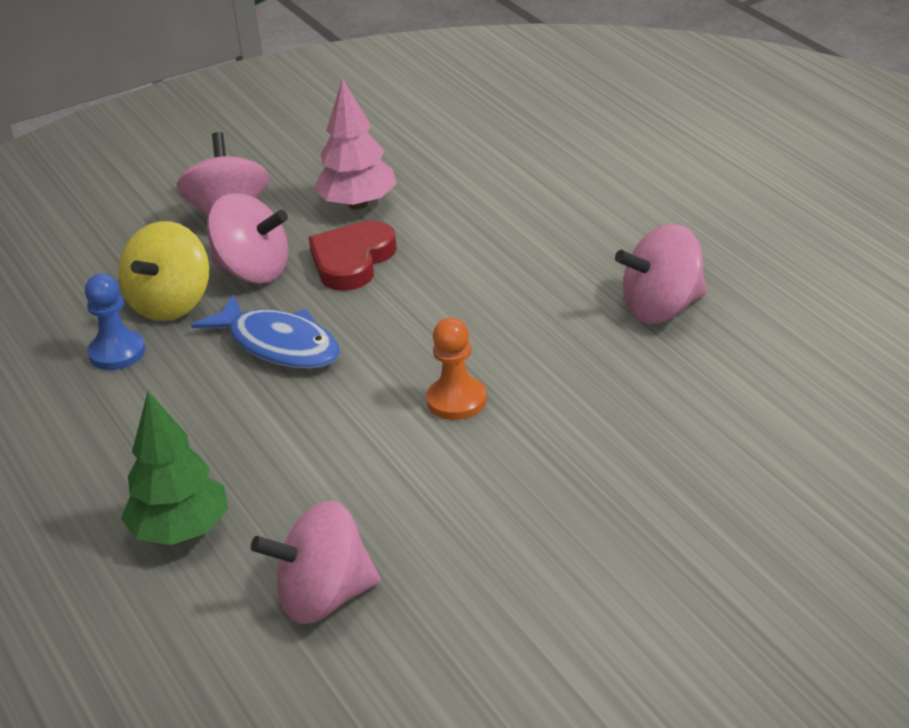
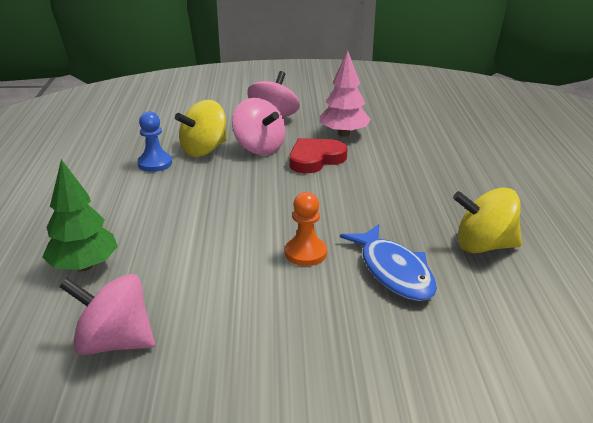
camera: 25 degrees right, 5 degrees down
(279, 345) = (236, 187): blue fish -> blue fish (394, 272)
(663, 308) = (484, 246): pink spinning top -> yellow spinning top

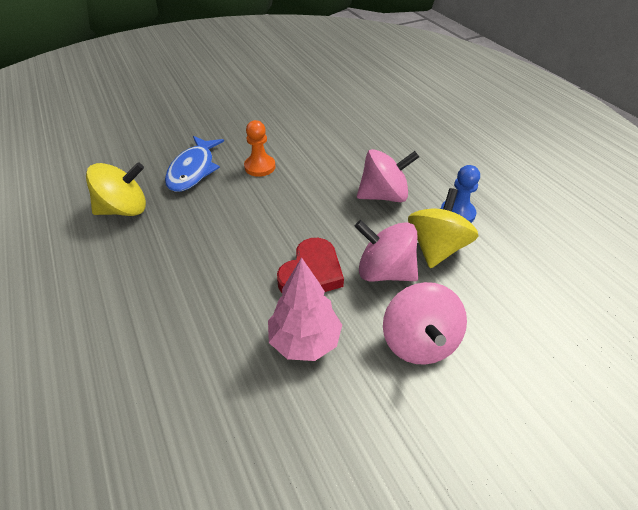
camera: 155 degrees right, 15 degrees up
(84, 266) = (387, 123): green tree -> none
(114, 342) = (326, 100): pink spinning top -> pink spinning top (383, 195)
(394, 272) = (193, 170): blue fish -> blue fish turned 120 degrees counterclockwise

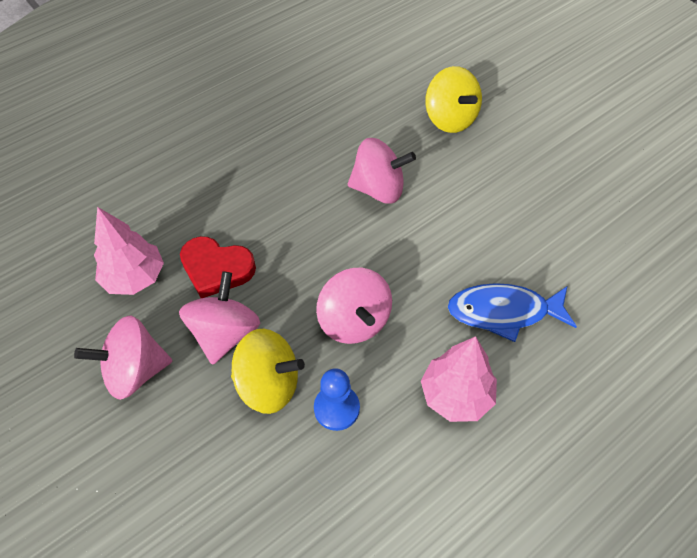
camera: 80 degrees right, 10 degrees up
(124, 209) = (283, 105): yellow spinning top -> yellow spinning top (450, 119)
(193, 170) = (356, 135): blue fish -> blue fish (503, 312)
(260, 167) = (379, 189): orange pawn -> pink spinning top
(447, 160) = (456, 395): none -> pink tree

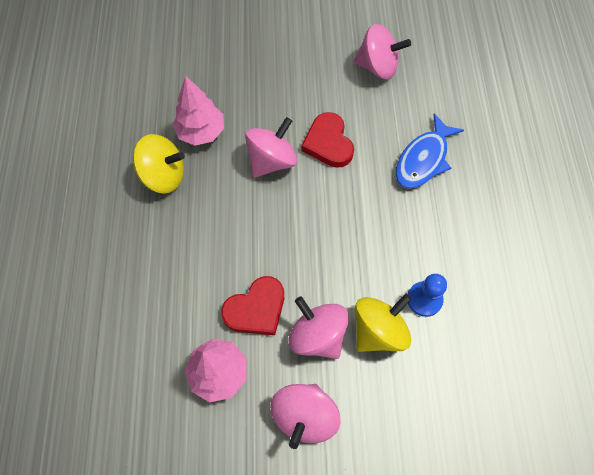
camera: 55 degrees left, 10 degrees up
(354, 321) = (368, 247): pink spinning top -> pink spinning top (377, 67)
(440, 220) = (328, 143): none -> red heart
(450, 119) = (247, 76): yellow spinning top -> yellow spinning top (164, 176)
(456, 395) = (461, 225): pink tree -> pink tree (201, 132)

